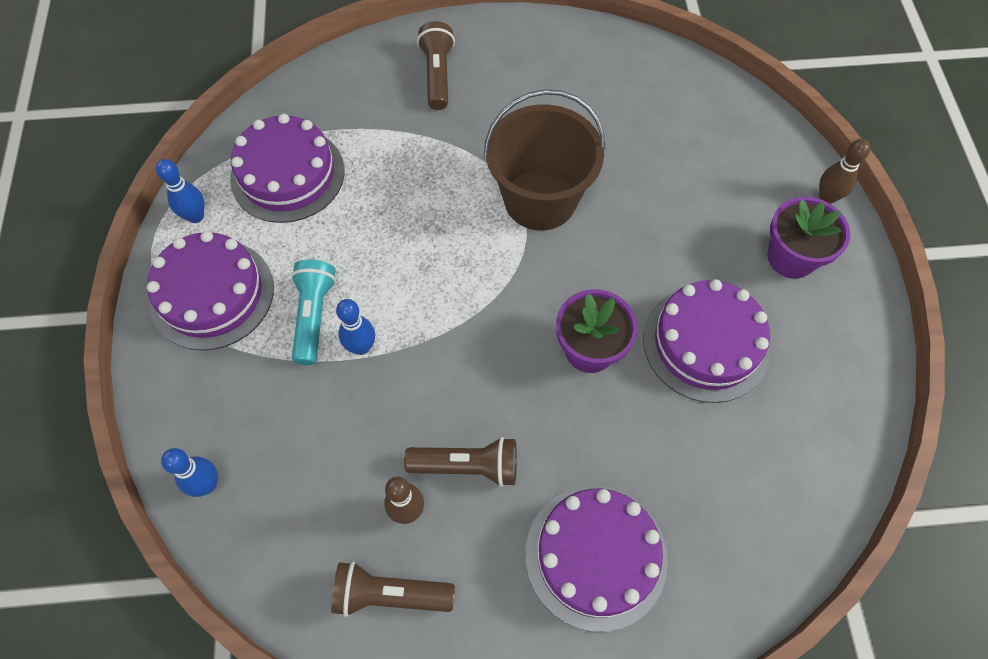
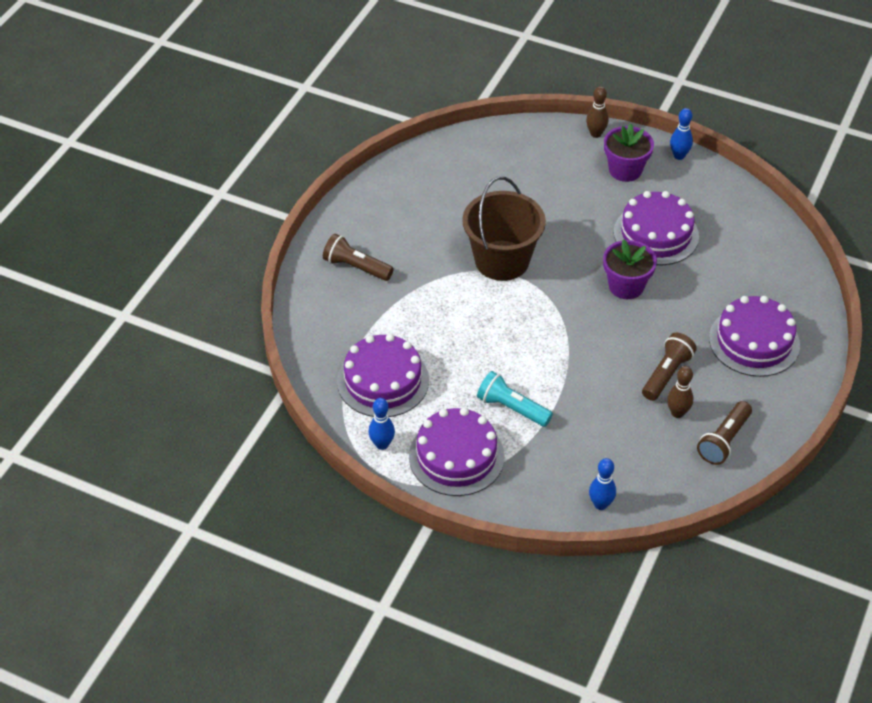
camera: 60 degrees left, 15 degrees down
(361, 347) = (552, 392): blue bowling pin -> blue bowling pin (679, 156)

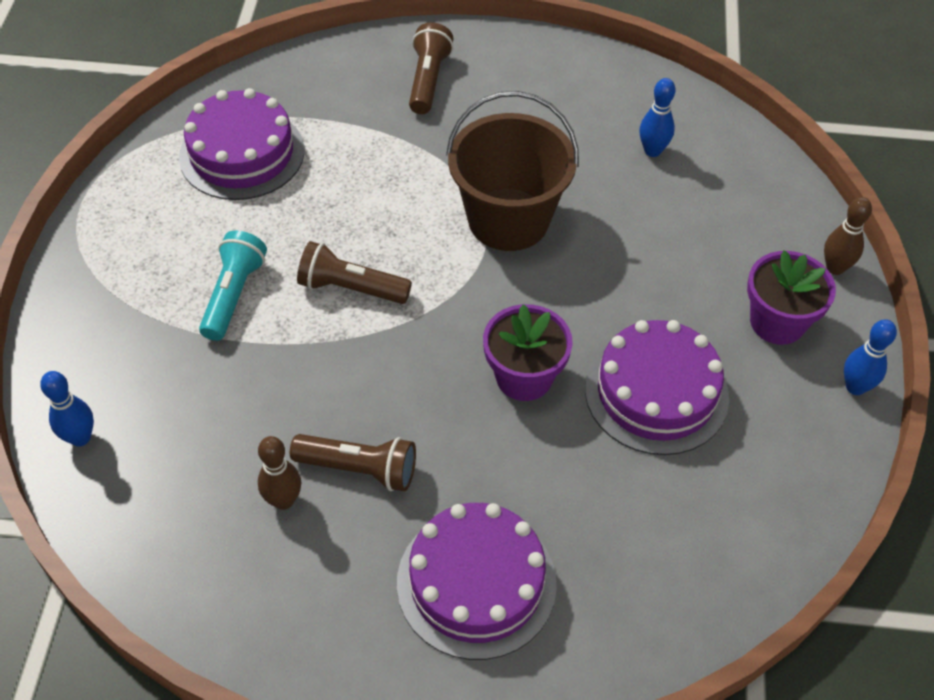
camera: 70 degrees right, 5 degrees up
(382, 444) = (135, 179): blue bowling pin -> blue bowling pin (652, 151)
(456, 456) = (132, 256): purple cake -> none
(724, 441) = (243, 578): brown flashlight -> brown flashlight (351, 288)

